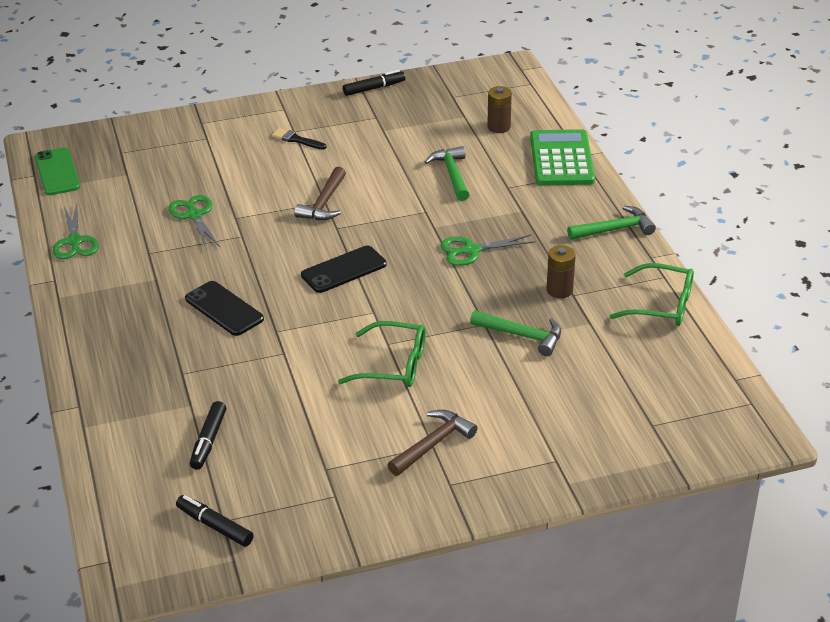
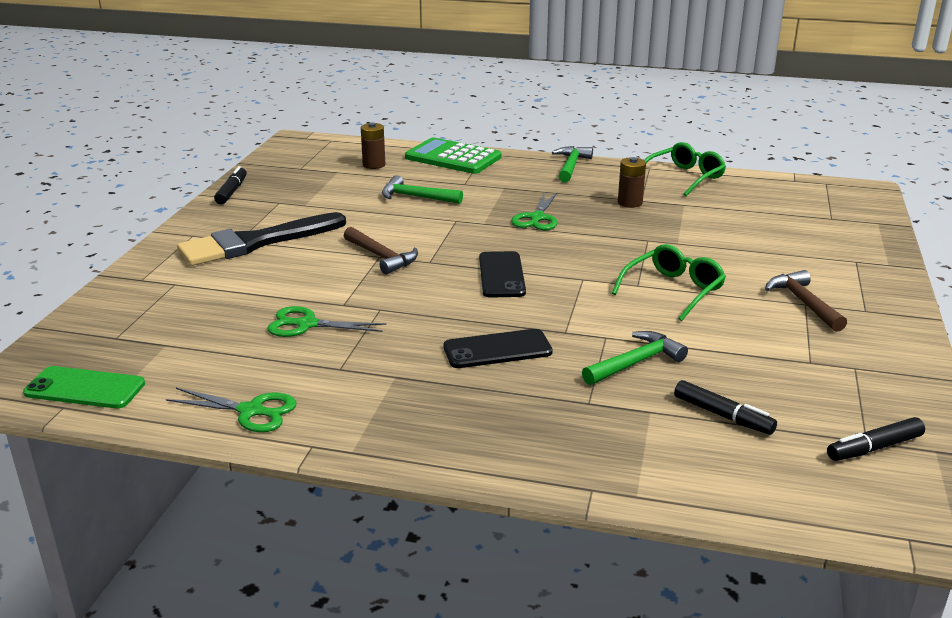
camera: 60 degrees left, 10 degrees down
(296, 139) = (255, 243): black brush -> black brush, size x2.50
(522, 336) = (678, 231): green hammer -> green hammer (635, 363)

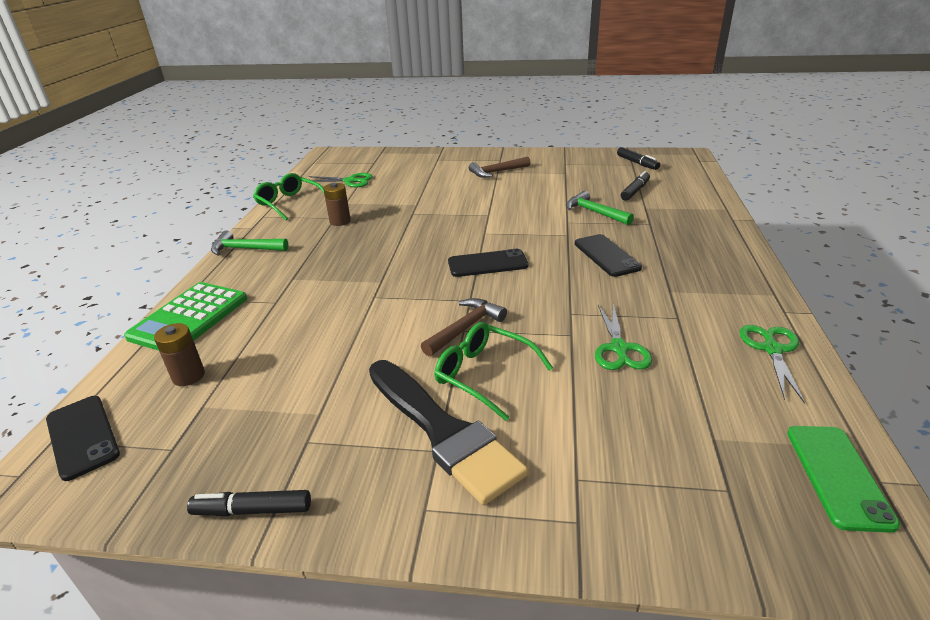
camera: 95 degrees left, 5 degrees up
(329, 146) = (82, 436): none -> black phone
(416, 197) = (309, 328): green hammer -> none
(537, 218) = (370, 257): green scissors -> green scissors (350, 181)
(674, 290) = (492, 204): green glasses -> green glasses (483, 374)

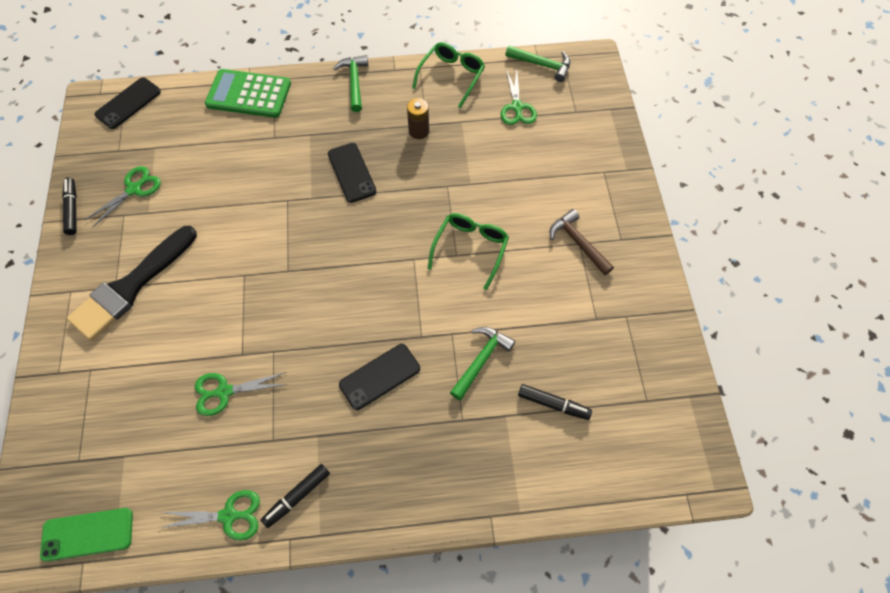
camera: 75 degrees right, 30 degrees up
(188, 376) = (183, 126): brown battery -> none
(265, 428) = (134, 189): none -> green scissors
(315, 169) = (542, 65): none -> green hammer
(465, 328) = (246, 276): brown hammer -> none
(483, 374) = (189, 299): green glasses -> green glasses (471, 248)
(487, 264) = (350, 273): black phone -> black phone (351, 172)
(637, 163) = (652, 407): black marker -> black marker (297, 496)

